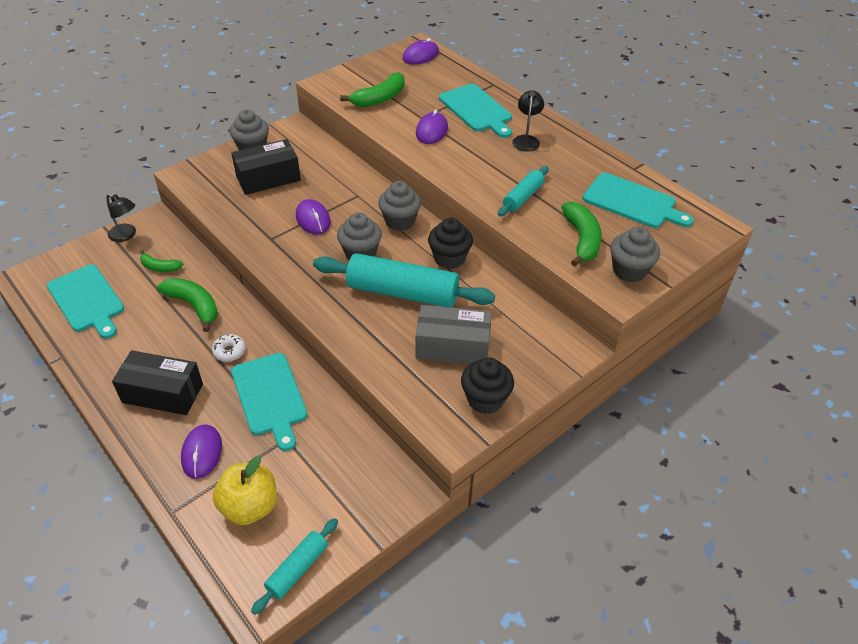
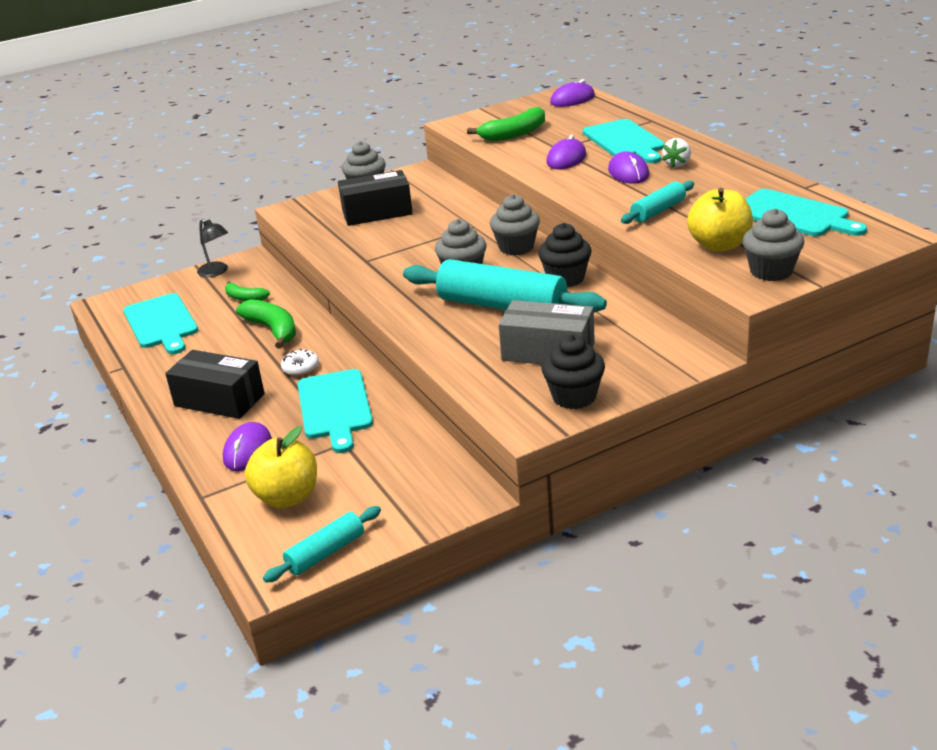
camera: 15 degrees right, 15 degrees down
(313, 219) = (417, 245): purple mouse -> purple mouse (628, 172)
(526, 140) = (677, 164): black lamp -> white strawberry
(581, 239) = (719, 245): green banana -> yellow apple

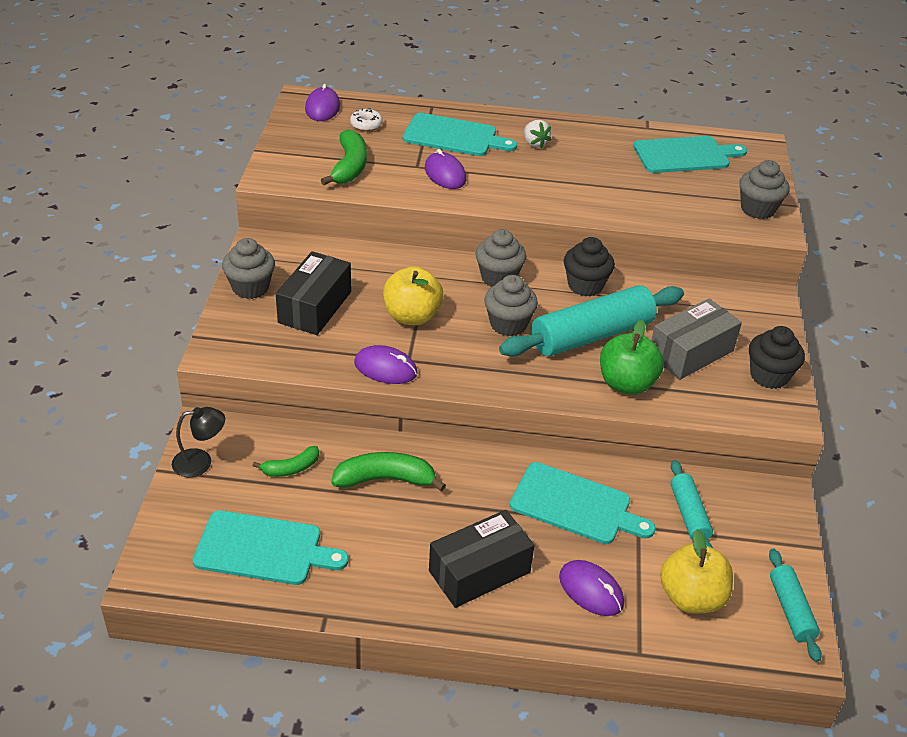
camera: 60 degrees left, 10 degrees up
(301, 368) = (482, 494): white donut -> white donut (366, 125)
(460, 342) = (626, 384): none -> green apple
(628, 172) = (517, 167): purple mouse -> purple mouse (385, 368)
(658, 211) = (604, 193): turquoise rolling pin -> turquoise rolling pin (689, 514)
(719, 245) = (694, 203): yellow apple -> yellow apple (412, 316)

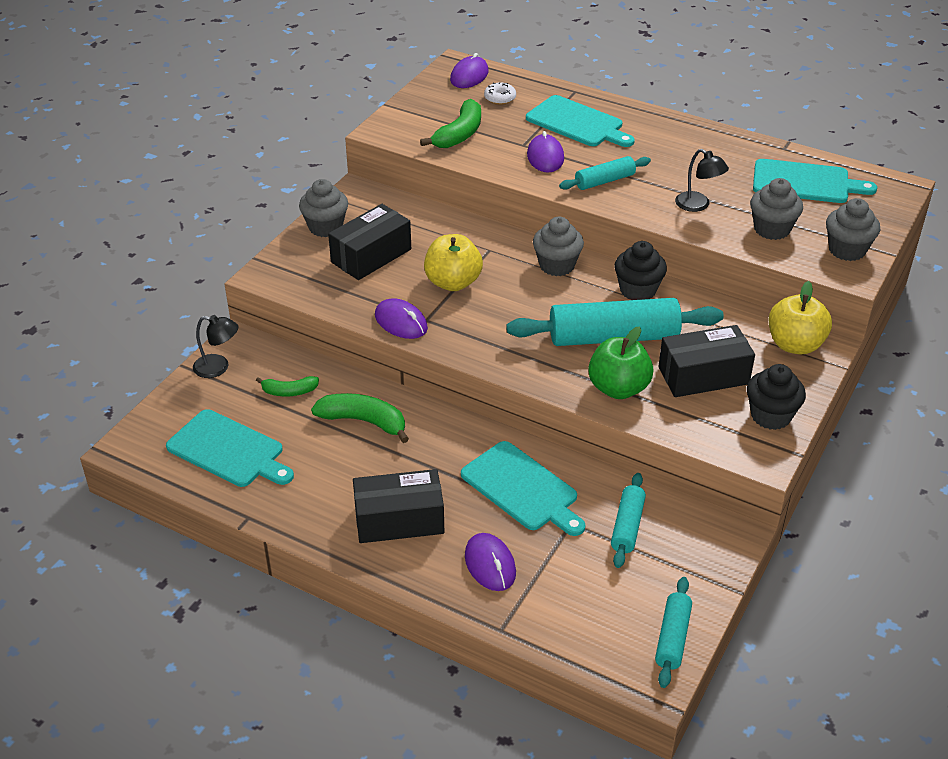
camera: 25 degrees right, 0 degrees up
(508, 324) = (538, 309): grey cupcake -> grey cupcake (772, 229)
(514, 187) = (604, 181): none -> turquoise rolling pin
(534, 143) = (654, 143): white strawberry -> none
(610, 194) = (698, 205): none -> black lamp
(691, 353) = (703, 375): grey box -> black box
(691, 597) = (581, 598): yellow apple -> yellow apple (795, 345)

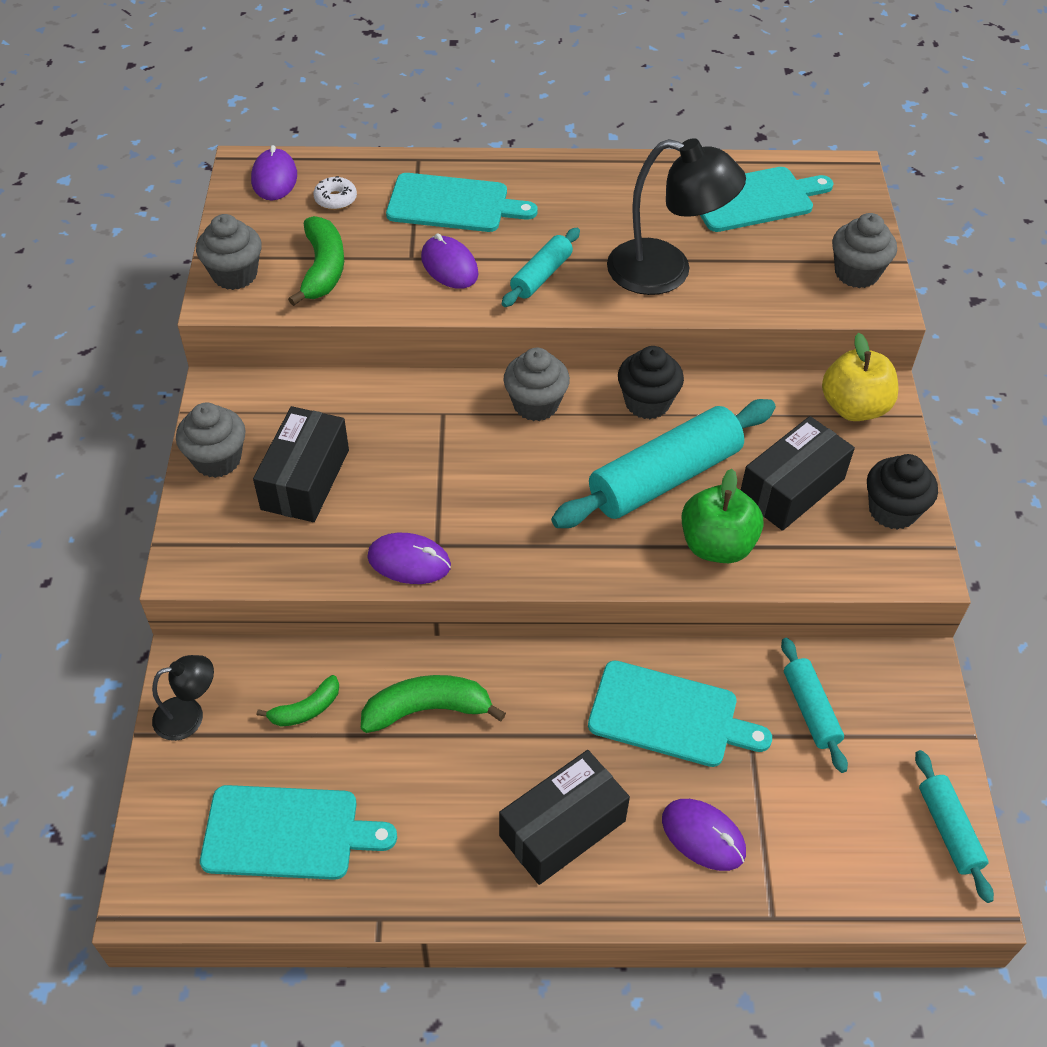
camera: 30 degrees left, 10 degrees up
(453, 282) = (432, 478): yellow apple -> none
(698, 205) = (666, 272): black lamp -> black lamp, size x1.93
(772, 229) = (764, 275): grey cupcake -> grey cupcake (235, 275)

